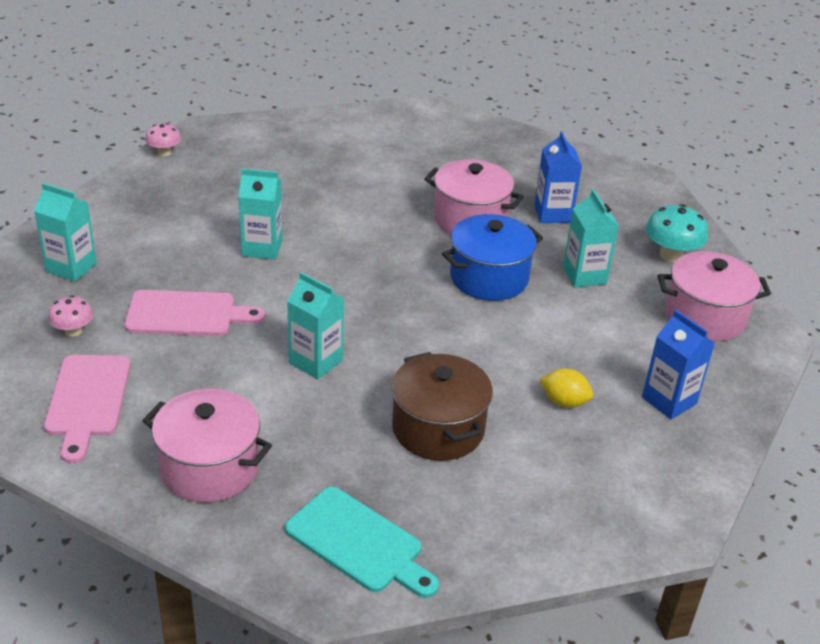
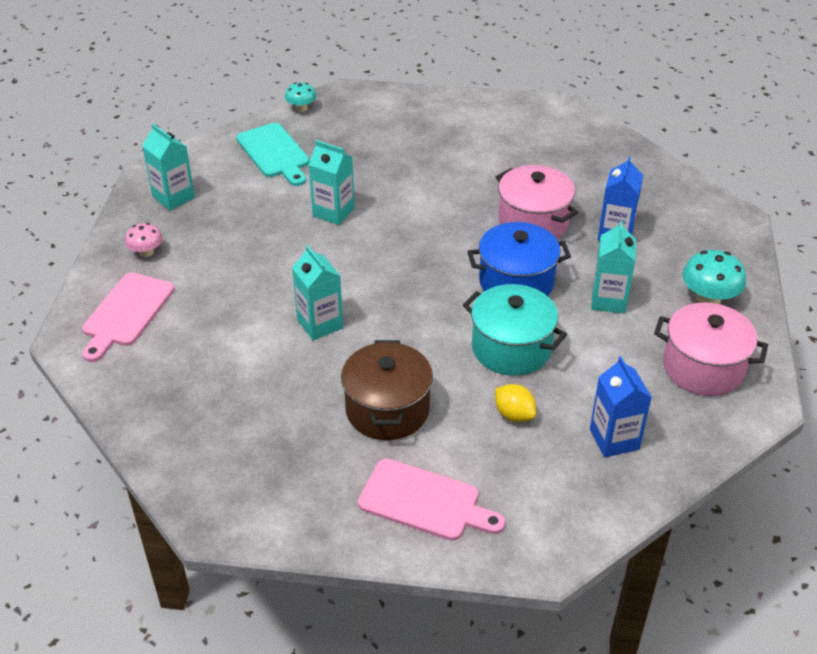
camera: 25 degrees right, 5 degrees up
(164, 152) = (301, 108): pink mushroom -> turquoise mushroom
(186, 314) = (239, 258): pink cutting board -> pink cutting board (424, 501)
(209, 467) = (186, 393): pink pot -> none
(358, 543) = (265, 488): turquoise cutting board -> turquoise cutting board (274, 153)
(522, 340) = (511, 348): none -> turquoise pot

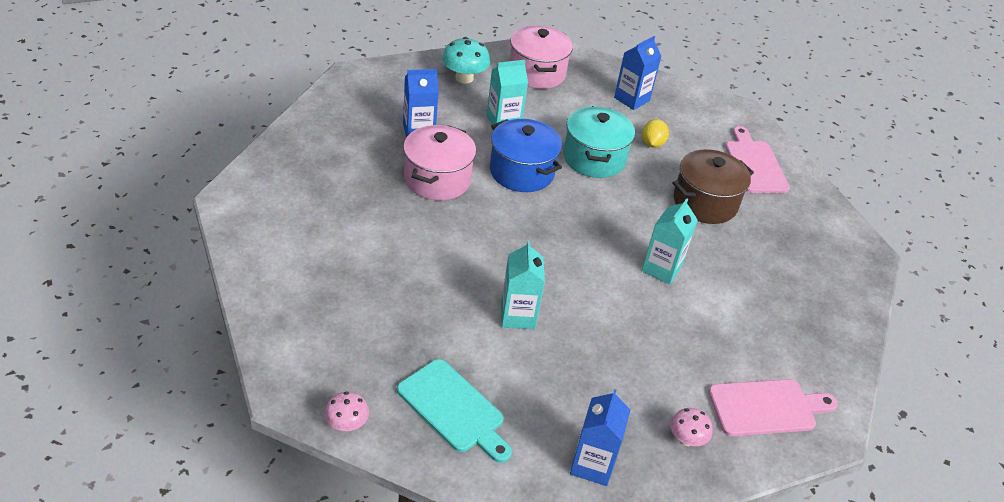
camera: 125 degrees left, 0 degrees up
(173, 197) = (592, 465): turquoise carton -> blue carton
(274, 153) = (453, 409): turquoise cutting board -> turquoise cutting board turned 105 degrees clockwise
(301, 108) = (347, 424): turquoise mushroom -> pink mushroom

